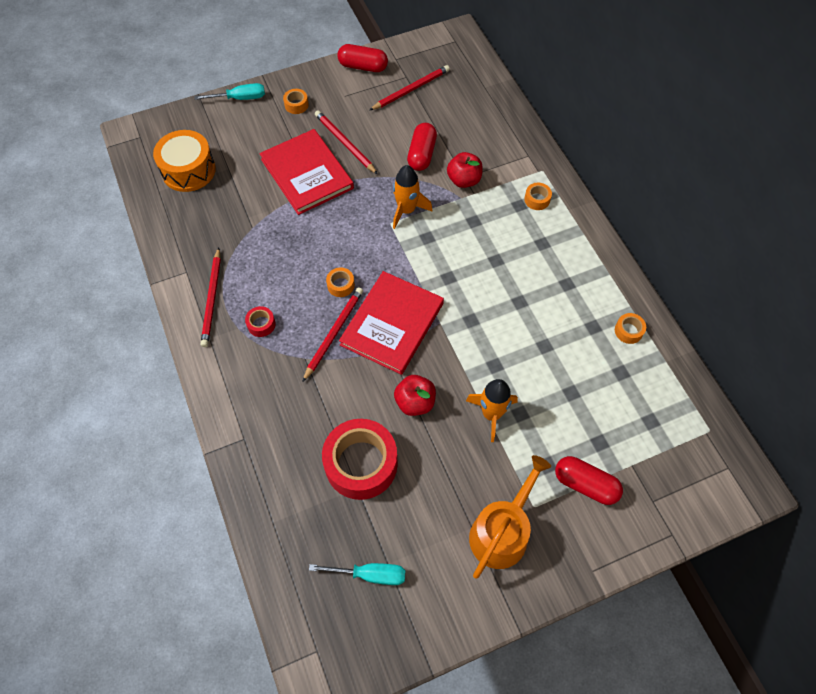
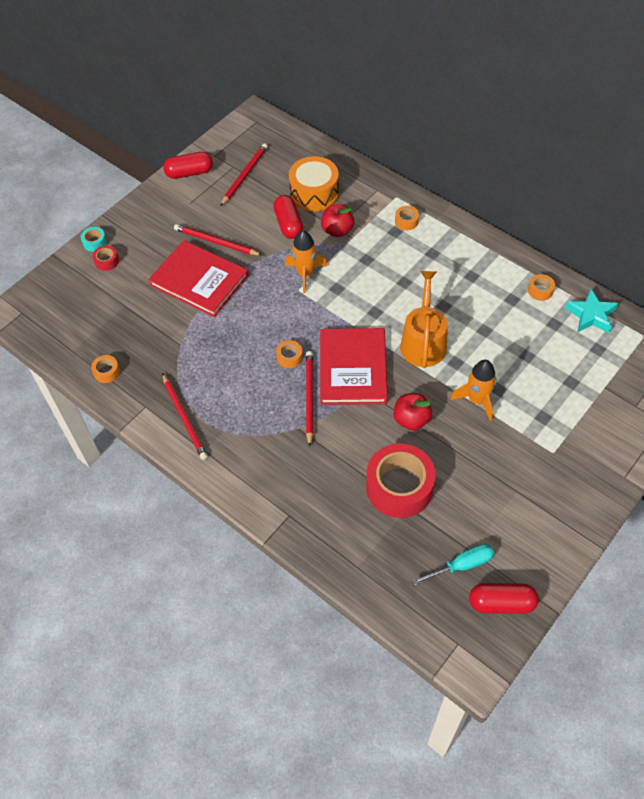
camera: 25 degrees left, 5 degrees down
(188, 170) = (88, 322): orange drum -> orange drum (314, 193)
(240, 98) = (95, 242): turquoise screwdriver -> turquoise tape
(261, 324) = (242, 418): red tape -> red tape (107, 261)
(296, 105) = (151, 227): orange tape -> orange tape (106, 372)
(502, 531) = (541, 482): orange watering can -> orange watering can (423, 342)
(585, 484) = (580, 418): red capsule -> red capsule (501, 603)
(666, 381) = (591, 315): none -> turquoise star

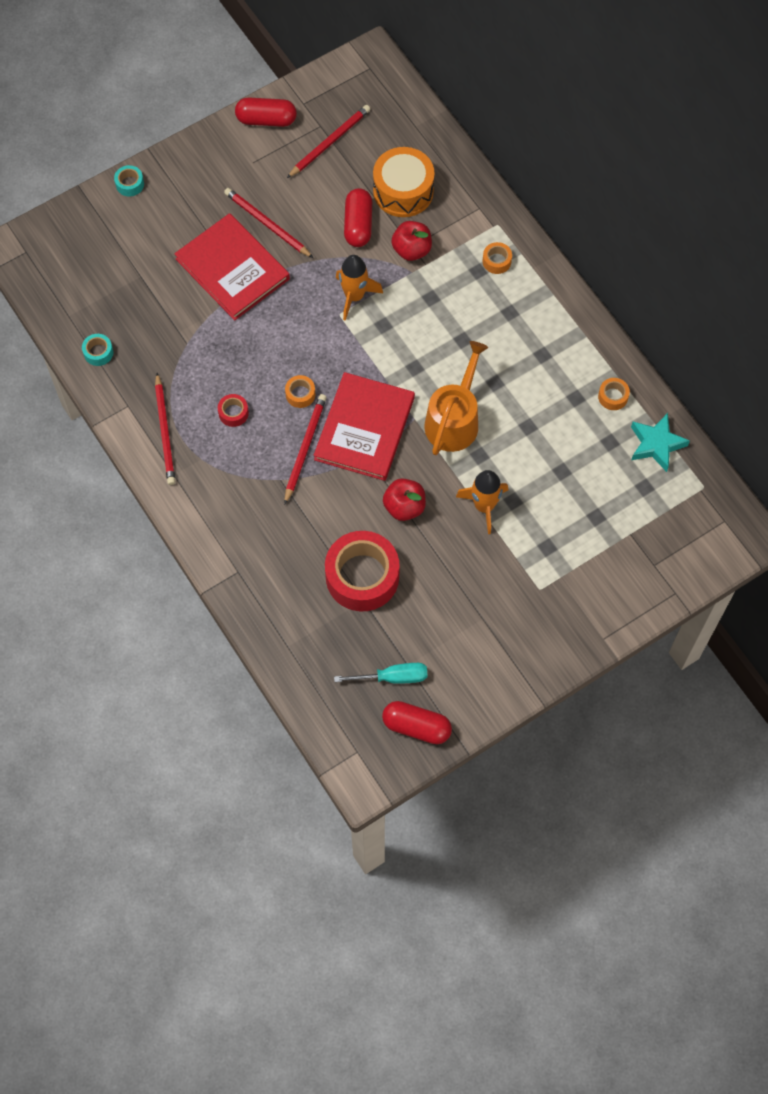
camera: 15 degrees right, 10 degrees up
(106, 372) = (98, 352): orange tape -> turquoise tape
(107, 261) = (136, 213): red tape -> red tape (233, 413)

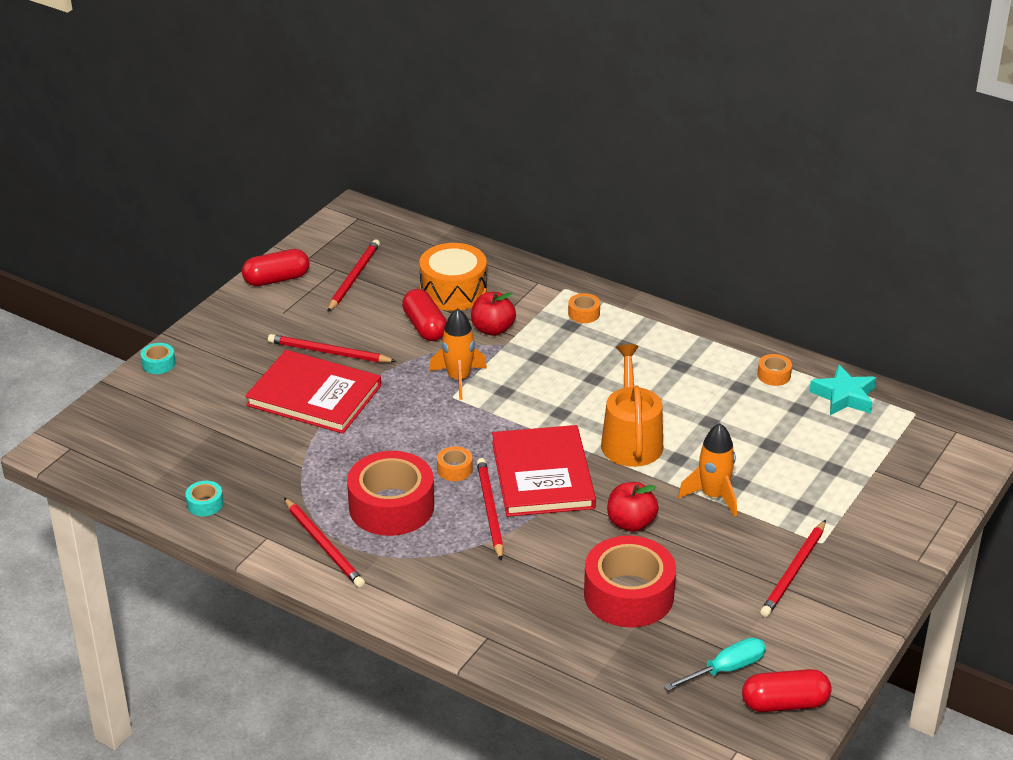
camera: 25 degrees left, 30 degrees down
(233, 413) = (391, 506): red tape -> red tape, size x2.36
(500, 608) = (794, 571): none -> red pencil

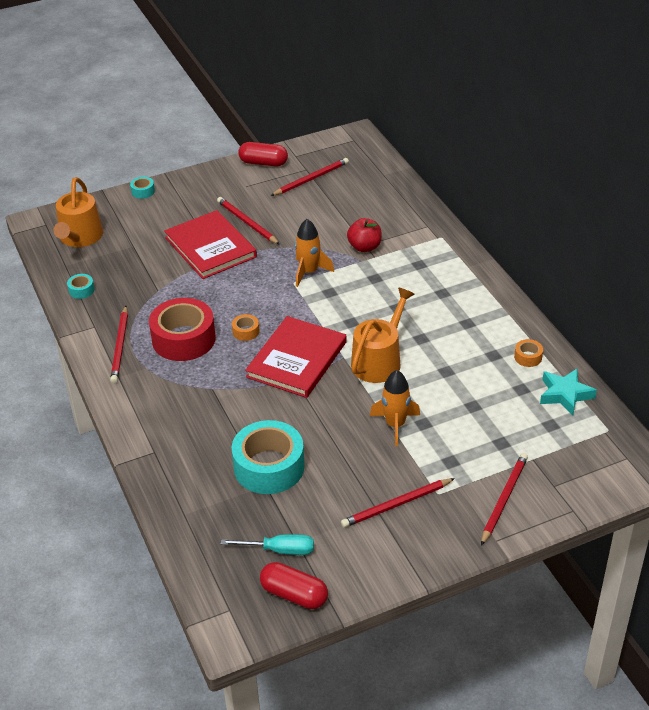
camera: 35 degrees right, 5 degrees up
(134, 446) = (80, 237): none -> orange watering can
(425, 327) = (323, 228): red capsule -> none
(453, 291) = (365, 211): orange drum -> none
(490, 510) = (240, 368): red pencil -> red pencil (504, 499)
(584, 313) = (436, 259): orange tape -> none
(628, 595) = (269, 467): red tape -> turquoise tape
(631, 523) = (320, 418): red apple -> none

